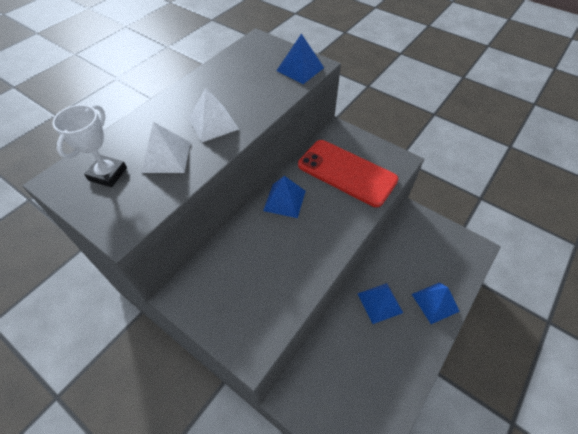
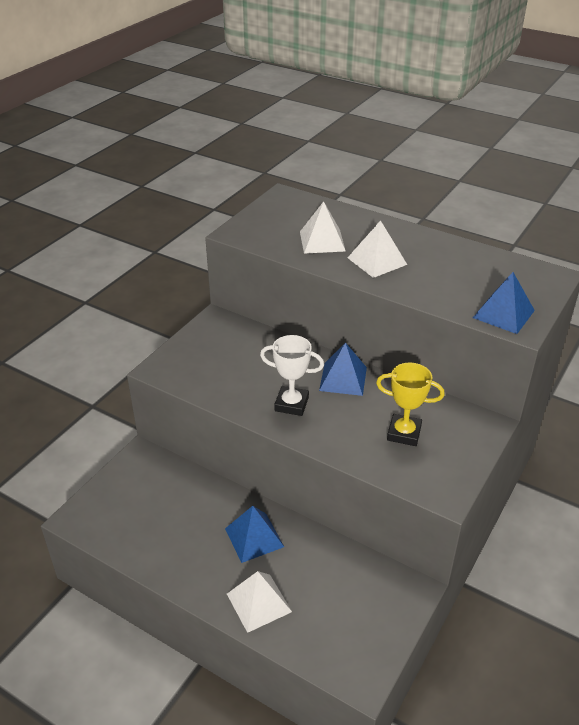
camera: 85 degrees right, 15 degrees down
(108, 174) = (295, 216): white trophy -> white trophy (291, 404)
(346, 172) = (404, 433): red phone -> yellow trophy
(435, 302) = (258, 602): blue pyramid -> white pyramid

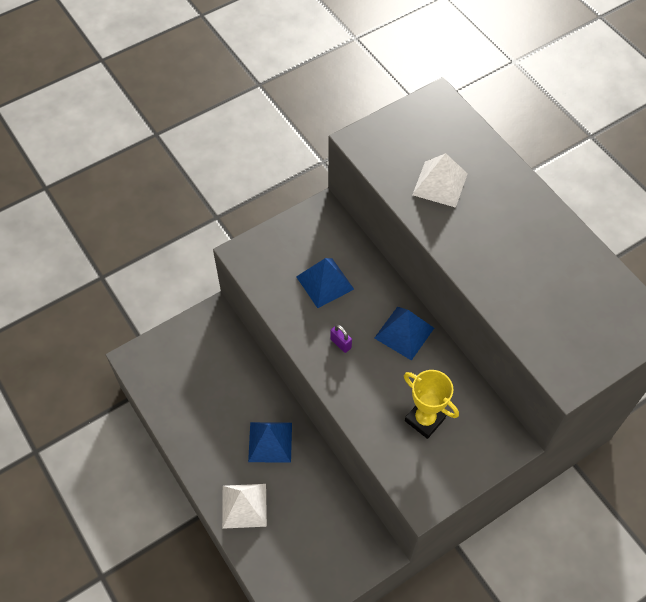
camera: 25 degrees right, 20 degrees up
(291, 404) = (341, 343): white trophy -> purple padlock
(377, 261) = (479, 233): white pyramid -> none
(503, 314) = (562, 355): blue pyramid -> blue pyramid (325, 283)

